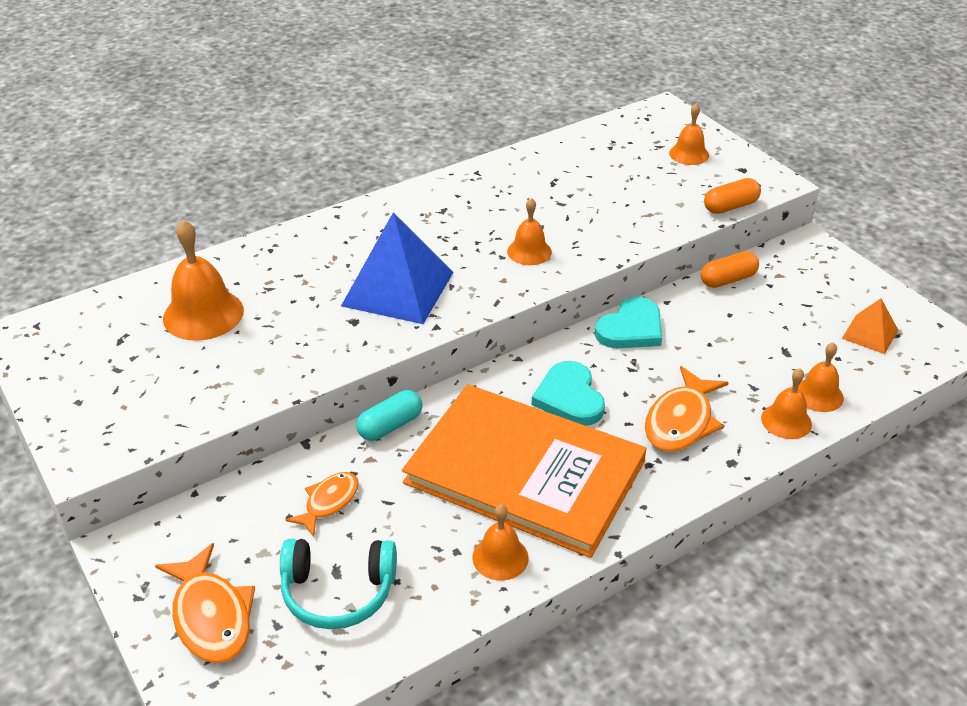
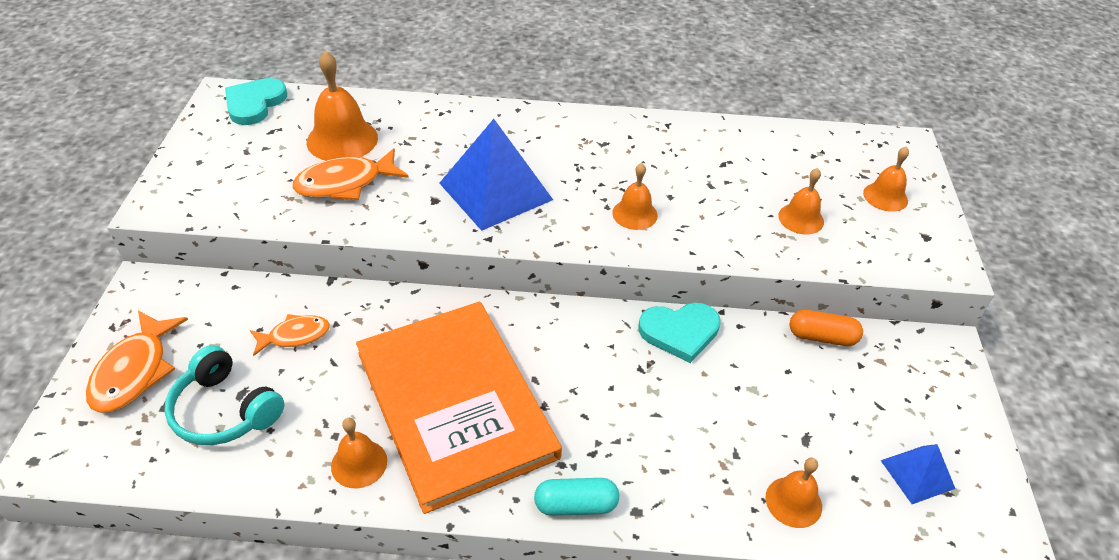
camera: 35 degrees right, 5 degrees up
(390, 426) = (400, 302): turquoise capsule -> turquoise capsule (576, 505)
(569, 397) = (560, 362): turquoise heart -> turquoise heart (254, 104)
(681, 421) = (632, 443): orange fish -> orange fish (345, 183)
(730, 206) = (872, 266): orange capsule -> none
(786, 421) = (732, 506): orange bell -> orange bell (801, 218)
(870, 334) = (917, 474): orange pyramid -> blue pyramid

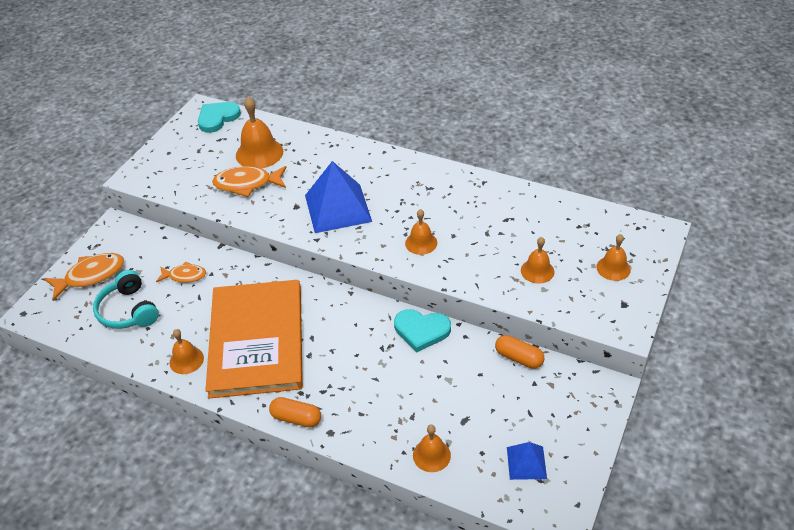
camera: 25 degrees right, 0 degrees up
(134, 371) = (91, 276): orange fish -> orange fish turned 150 degrees counterclockwise
(576, 505) = (296, 418): turquoise capsule -> orange capsule

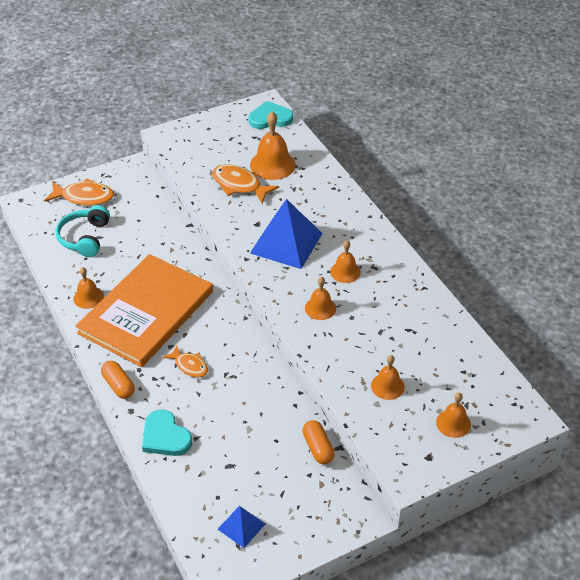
camera: 35 degrees right, 0 degrees up
(184, 276) = (143, 234): orange fish -> orange fish (189, 366)
(421, 330) = (267, 379): turquoise heart -> turquoise heart (165, 436)
(431, 455) = (181, 474): orange bell -> orange bell (345, 272)

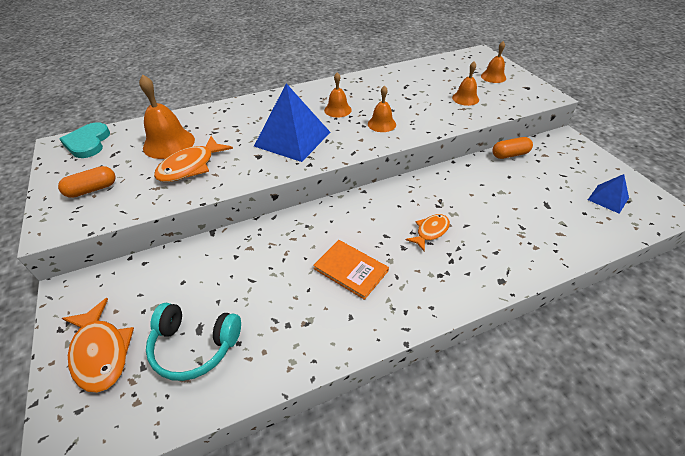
camera: 85 degrees left, 0 degrees up
(84, 197) = (101, 352): orange fish -> orange fish turned 135 degrees clockwise
(88, 297) = (318, 334): orange bell -> none
(119, 385) = (467, 293): orange capsule -> orange capsule (92, 189)
(146, 312) = (351, 269): orange book -> orange book, size x0.44
(165, 436) = (528, 250): turquoise heart -> none

